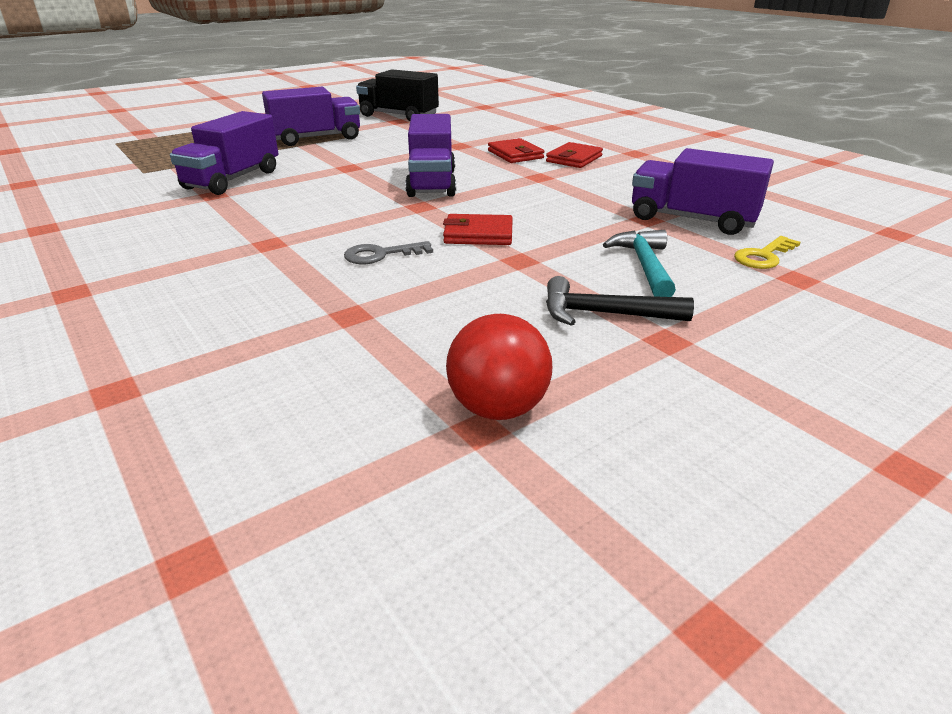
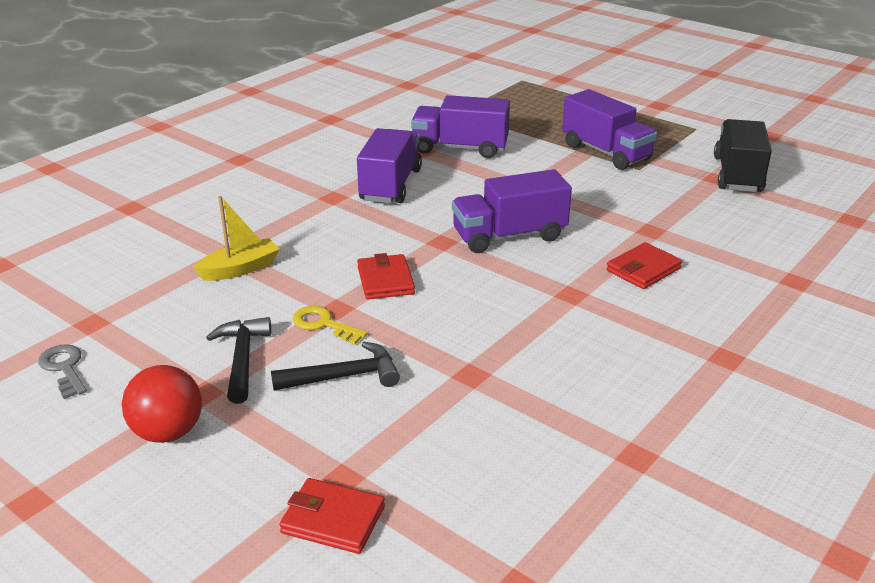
camera: 75 degrees right, 0 degrees up
(381, 255) = (326, 244): grey key -> grey key (64, 368)
(400, 306) = (240, 269): none -> yellow boat
(498, 408) = (110, 326): red ball -> red ball (168, 432)
(574, 159) = (658, 311): red wallet -> red wallet (333, 520)
(644, 265) = (344, 376): turquoise hammer -> black hammer
(692, 219) = (483, 407): purple truck -> purple truck (390, 185)
(763, 256) = (393, 457): yellow key -> yellow key (324, 324)

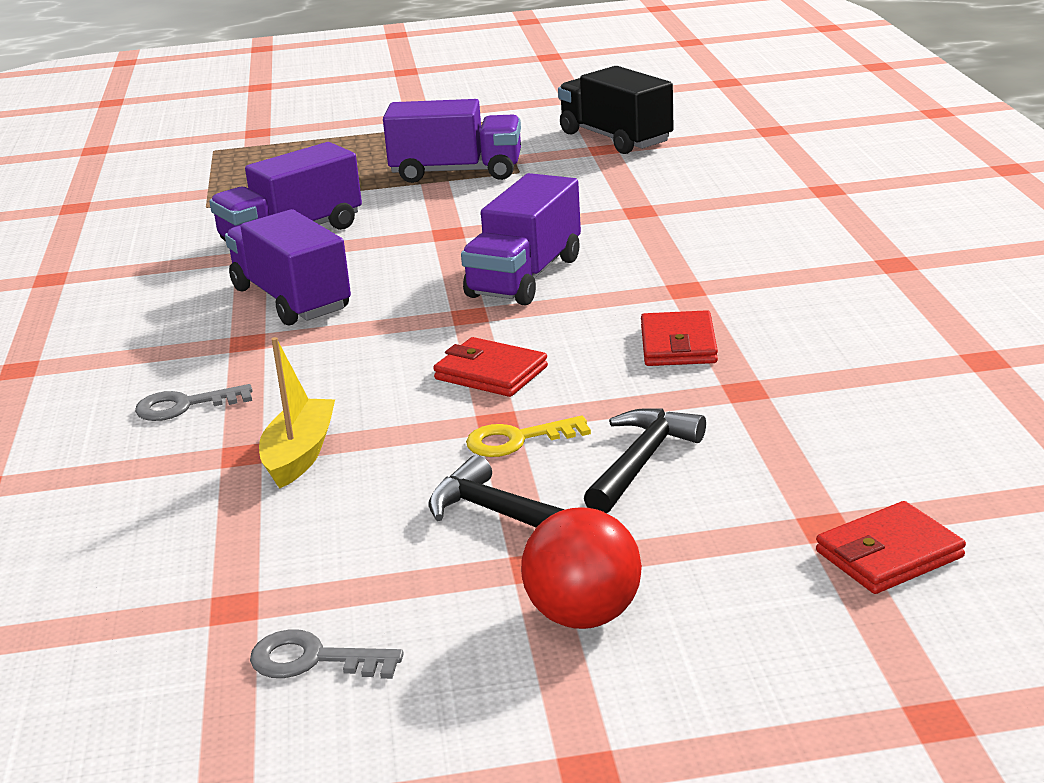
camera: 45 degrees left, 5 degrees down
(252, 215) = (185, 406): none -> grey key
(643, 269) = (701, 240): red wallet -> red wallet (678, 345)

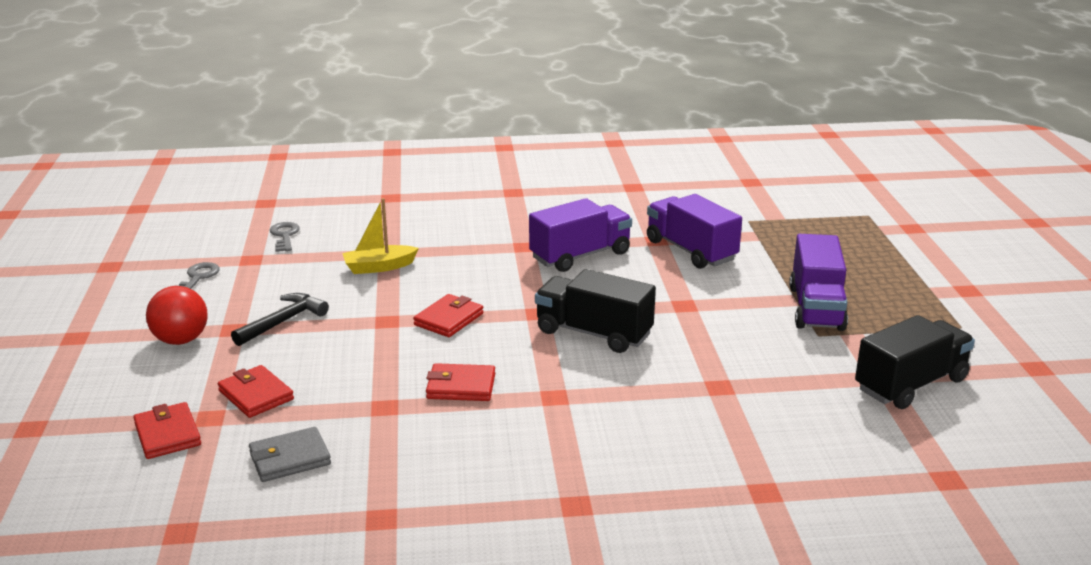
camera: 90 degrees right, 0 degrees up
(185, 406) = (449, 235): grey key -> grey key (284, 236)
(300, 455) = (379, 267): yellow boat -> yellow boat turned 150 degrees clockwise
(518, 440) = (361, 326): yellow key -> none
(525, 277) = (593, 333): purple truck -> black truck
(641, 462) = (314, 363): black hammer -> none
(748, 496) = (256, 395): none -> red wallet
(899, 437) = (290, 458): none -> grey wallet

